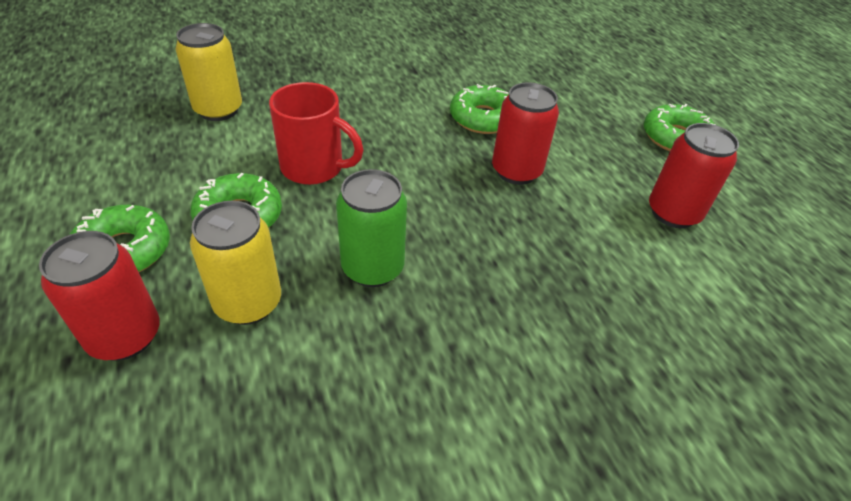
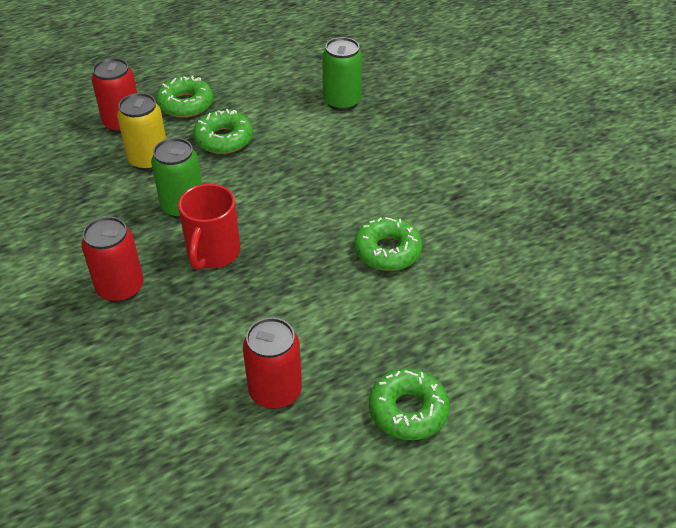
camera: 85 degrees right, 0 degrees up
(218, 110) = (342, 102): yellow can -> green can
(314, 168) = (284, 162): red mug -> red mug (213, 253)
(516, 171) = (310, 277): red can -> red can (120, 288)

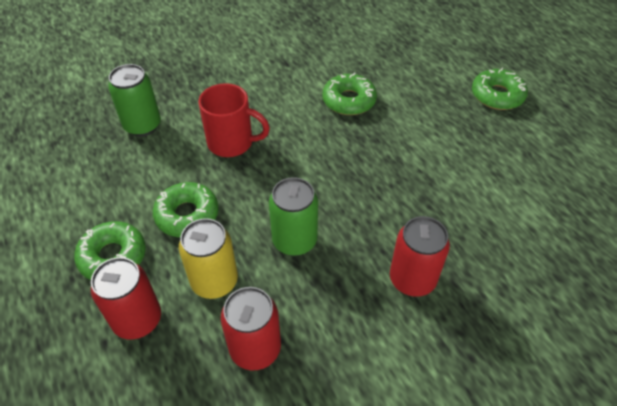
camera: 90 degrees left, 5 degrees up
(213, 253) = (359, 211): red mug -> red mug (232, 143)
(275, 391) = (501, 162): red can -> red can (255, 349)

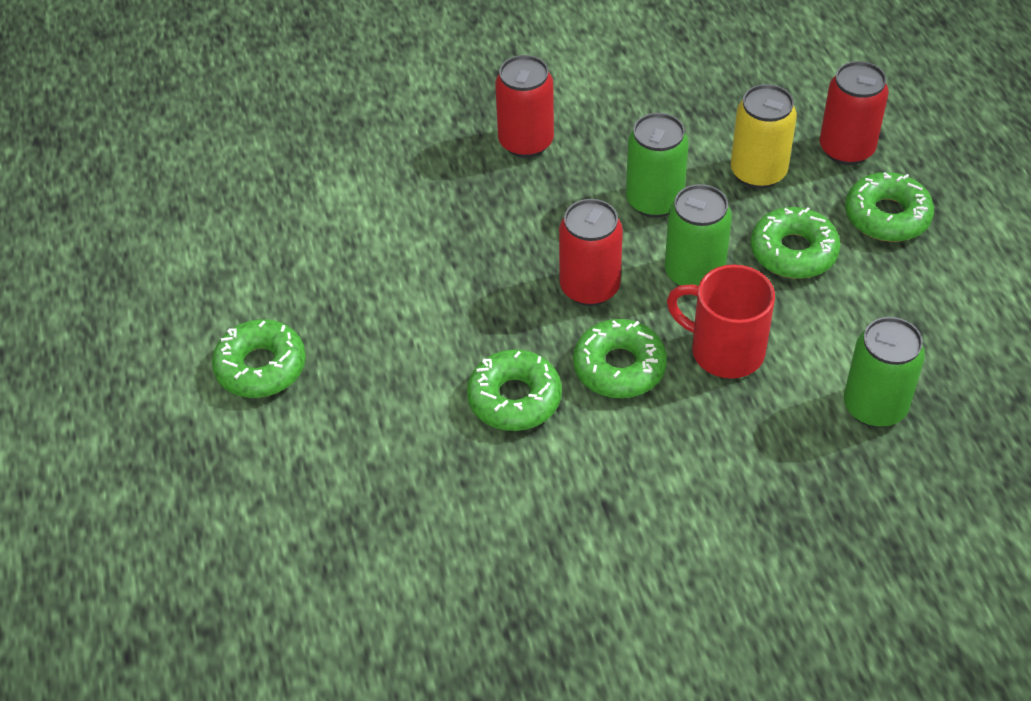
camera: 165 degrees left, 0 degrees up
(255, 349) = (716, 108): red can -> red can (589, 287)
(257, 188) = (694, 273): none -> green can
(294, 124) = (619, 367): none -> green donut

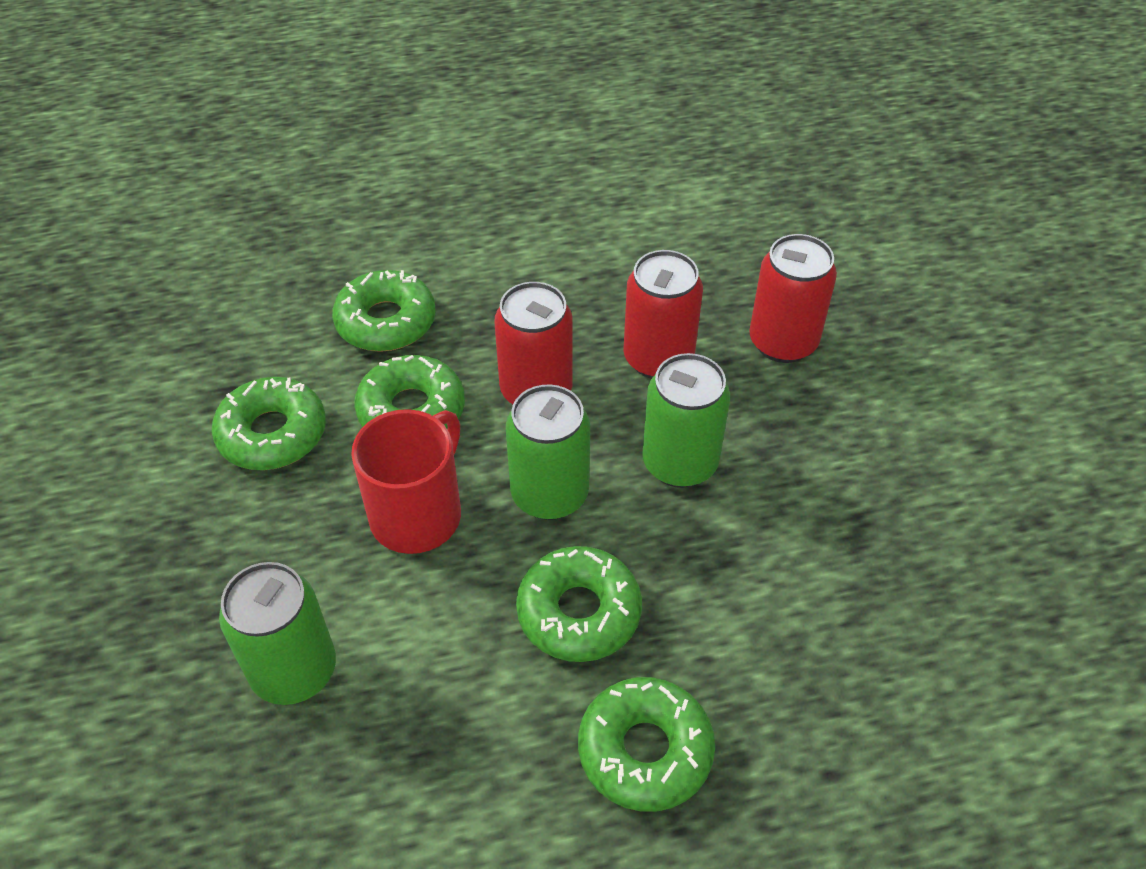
camera: 90 degrees right, 0 degrees up
(261, 367) = (462, 149): green donut -> green donut (272, 433)
(758, 172) = (736, 588): yellow can -> none
(846, 149) = (792, 715): red can -> red can (658, 358)

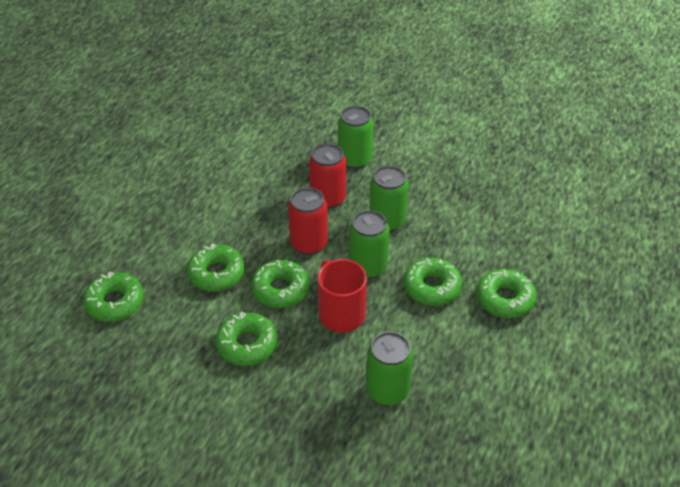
camera: 55 degrees left, 5 degrees down
(253, 253) = (115, 302): none -> green donut
(783, 342) = (355, 160): red can -> green can

